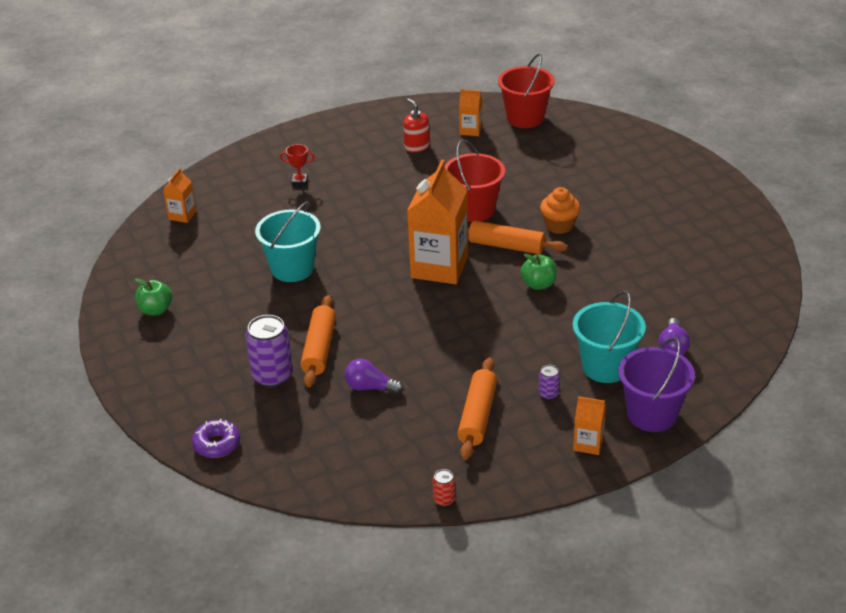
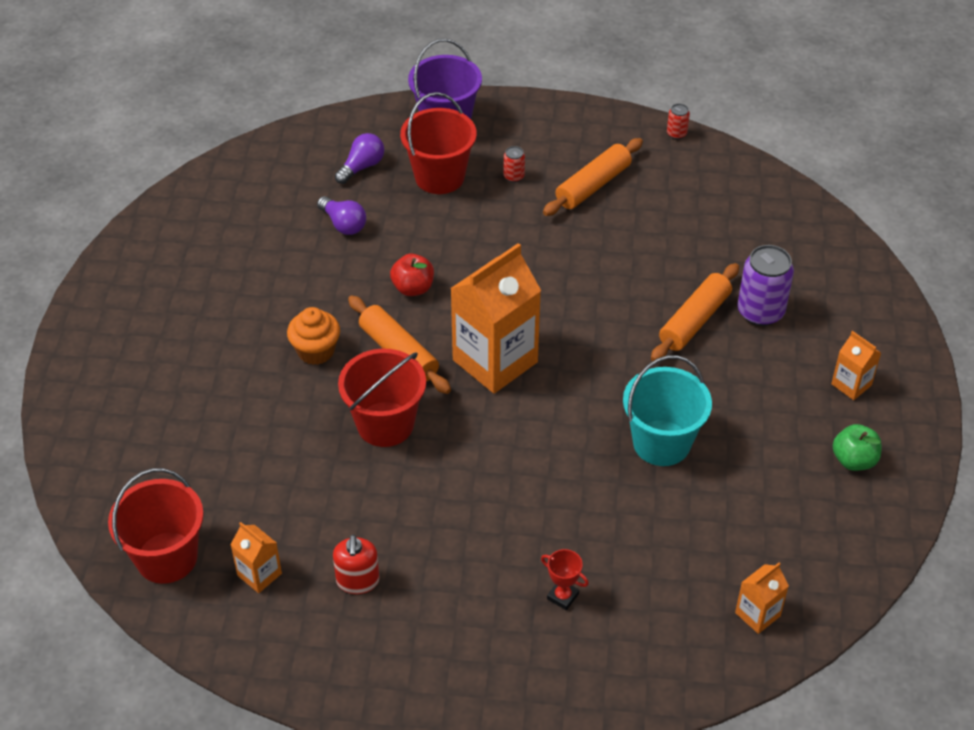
camera: 150 degrees left, 10 degrees up
(217, 444) = (850, 265): purple donut -> none
(370, 387) = (671, 255): purple light bulb -> purple light bulb (343, 224)
(538, 284) = (413, 288): green apple -> red apple
(548, 394) = (514, 176): purple can -> red can
(588, 444) = (522, 123): orange carton -> orange carton (851, 384)
(606, 367) = (439, 177): turquoise bucket -> red bucket

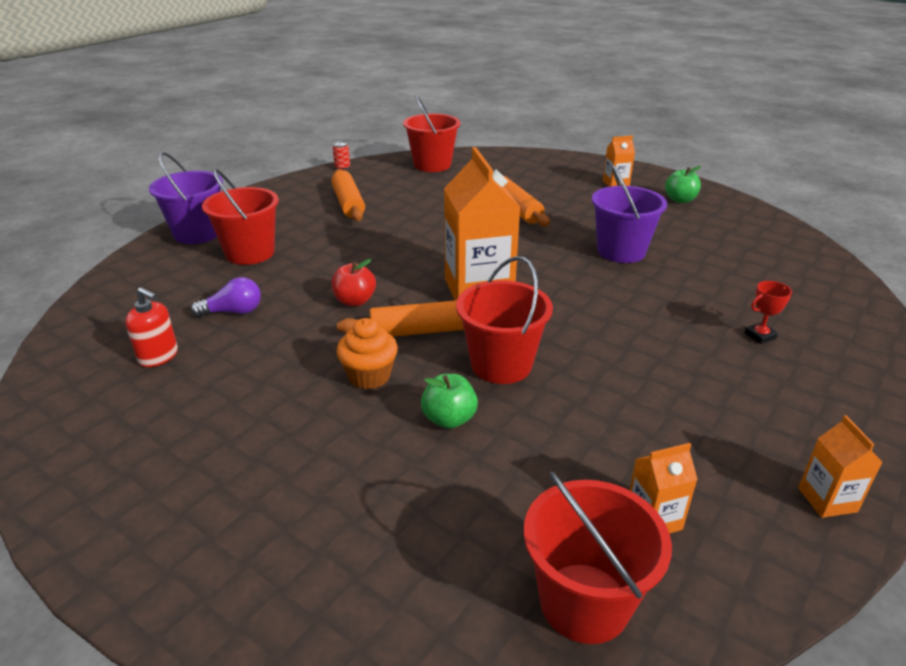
camera: 60 degrees left, 15 degrees down
(295, 421) = (449, 419): none -> green apple
(357, 581) = (695, 445): red soap dispenser -> red soap dispenser (158, 356)
(362, 167) = (182, 282): purple light bulb -> none
(514, 176) = (296, 226): red can -> none
(661, 443) = (621, 251): turquoise bucket -> purple bucket
(753, 201) = (432, 165): none -> red bucket
(757, 614) = (805, 265): orange carton -> orange carton (827, 500)
(760, 312) = (529, 189): purple can -> none

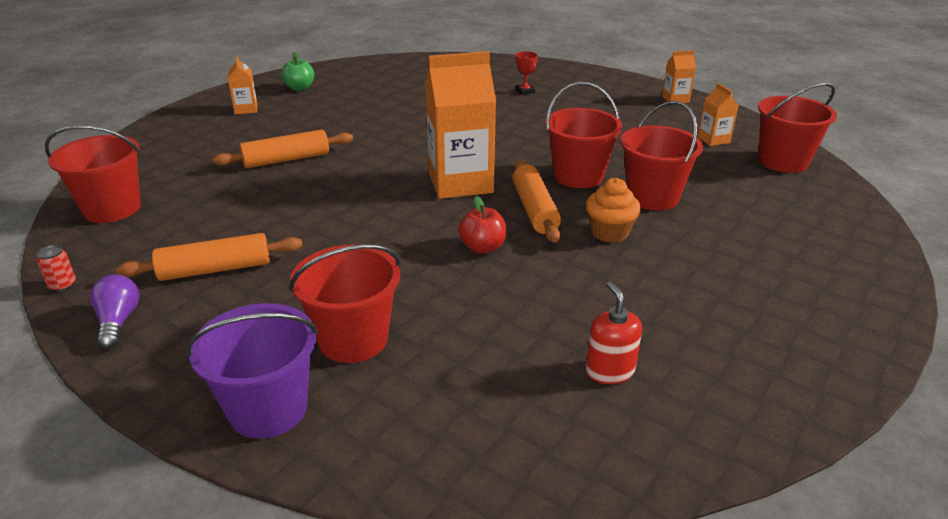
camera: 90 degrees left, 0 degrees up
(158, 356) = (609, 371): red soap dispenser -> red soap dispenser turned 45 degrees counterclockwise
(233, 312) = (508, 329): purple light bulb -> purple light bulb (118, 322)
(449, 419) = (652, 197): green apple -> red bucket
(621, 251) = (396, 120): purple bucket -> none

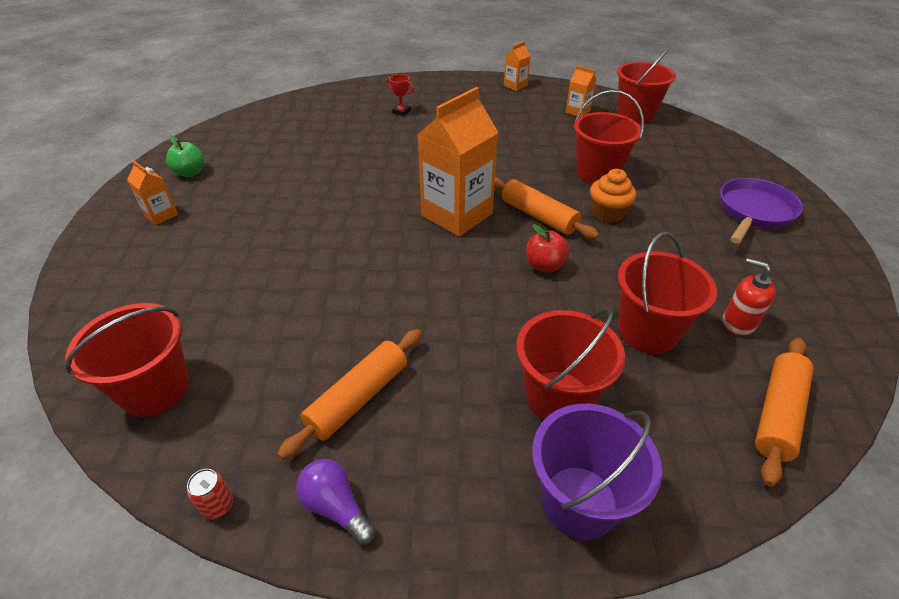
camera: 35 degrees left, 10 degrees up
(286, 160) = (277, 253): orange rolling pin -> orange rolling pin (778, 414)
(578, 176) = (531, 174): red bucket -> red bucket (647, 331)
(793, 293) = (754, 212): none -> purple pan

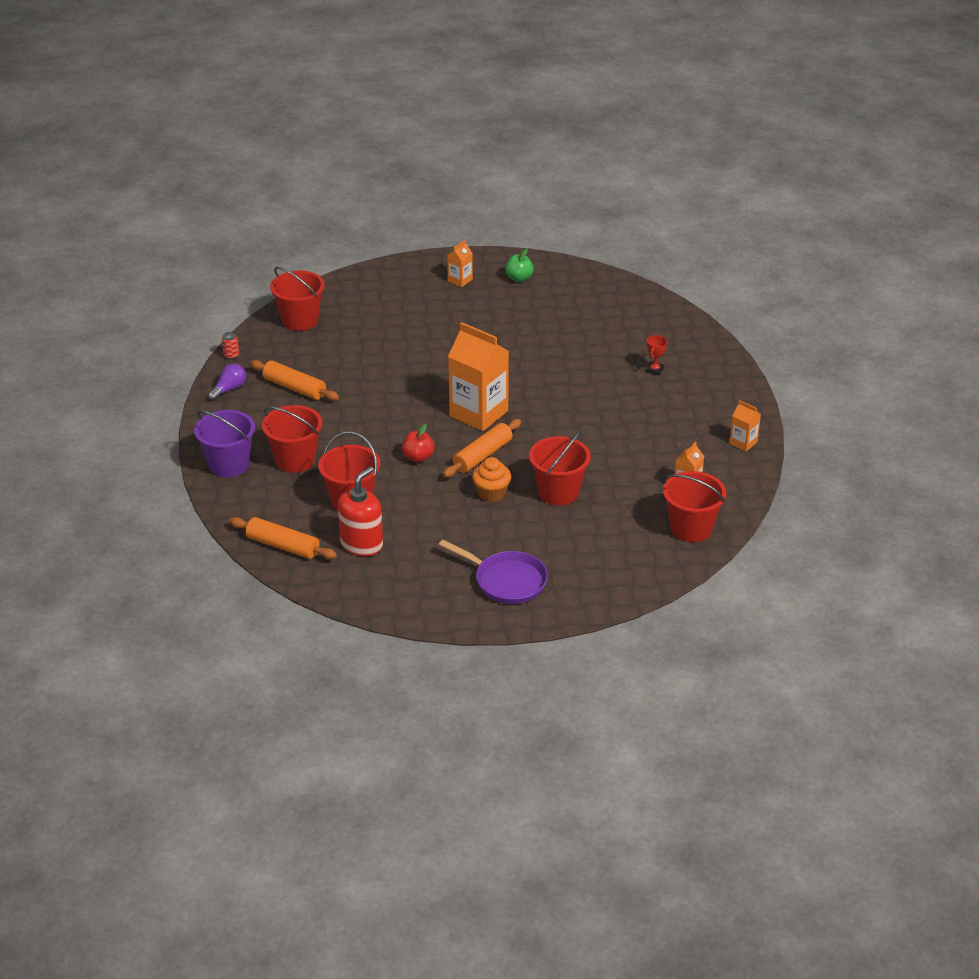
camera: 85 degrees right, 5 degrees down
(738, 323) = (362, 544): red soap dispenser -> red soap dispenser, size x1.55

